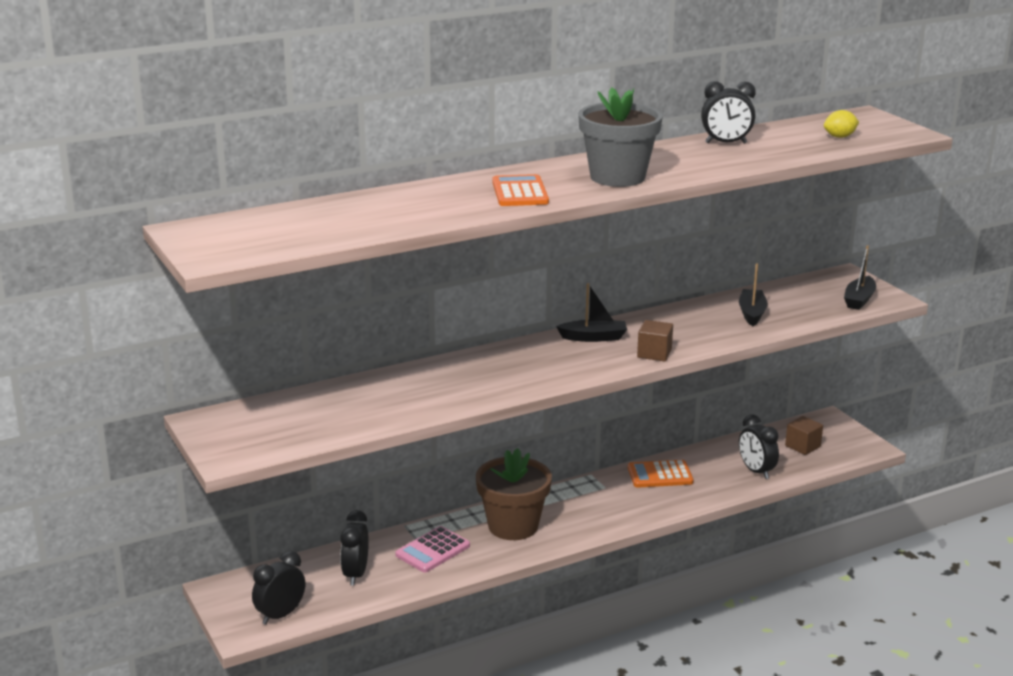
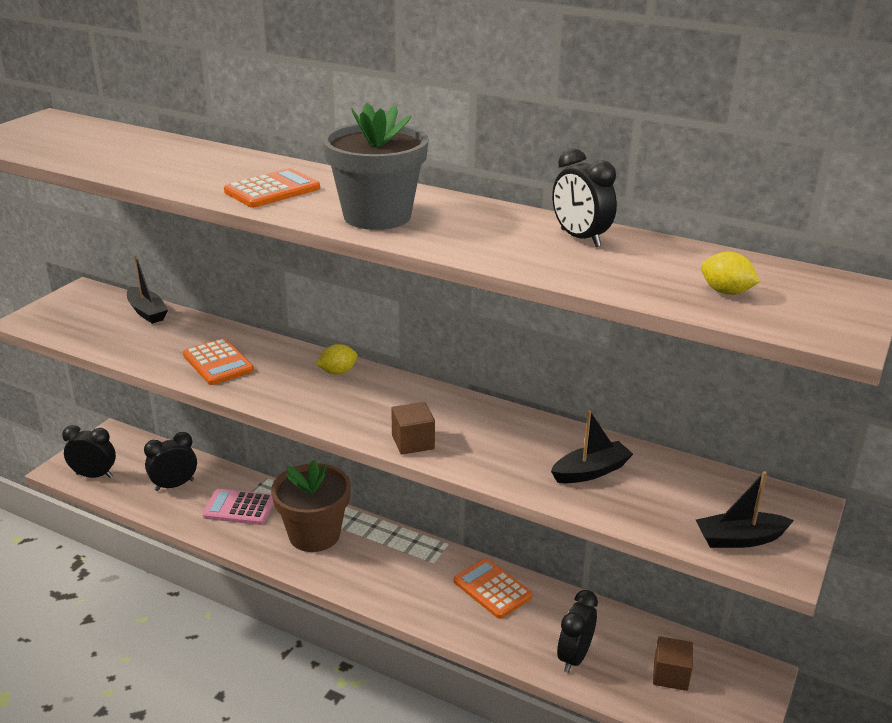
camera: 55 degrees right, 5 degrees up
(443, 391) = (218, 363): none -> orange calculator
(522, 351) = (337, 372): none -> yellow lemon
(593, 337) = (410, 397): black boat -> black boat (147, 312)

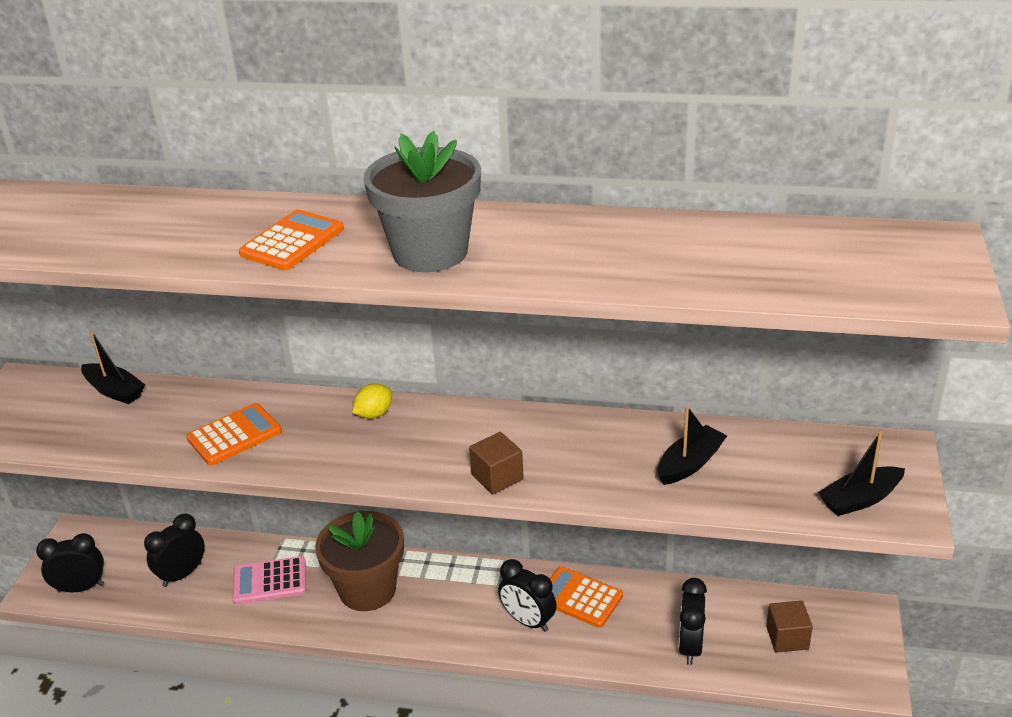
camera: 15 degrees left, 5 degrees up
(218, 363) = (234, 435): orange calculator -> orange calculator turned 75 degrees counterclockwise
(580, 238) = (654, 235): black clock -> black clock (528, 621)
(726, 292) = (828, 271): yellow lemon -> none

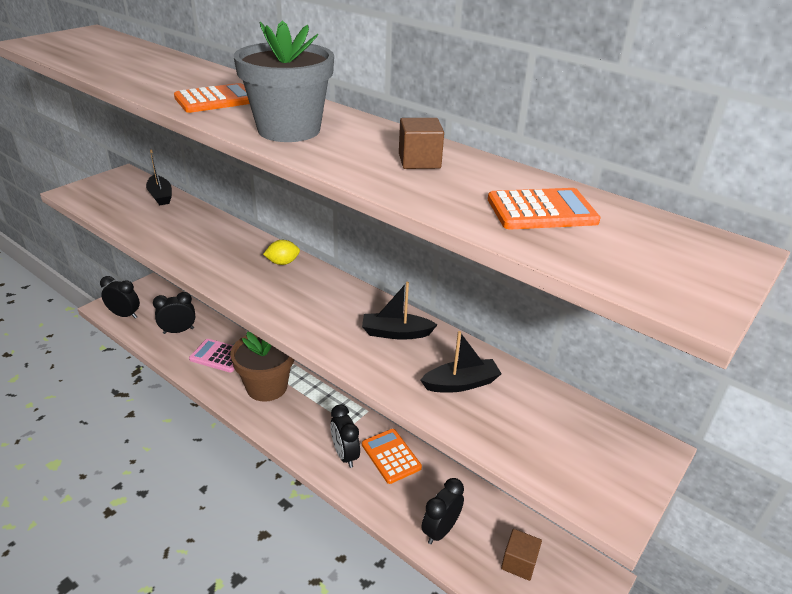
camera: 25 degrees right, 0 degrees up
(234, 435) = (193, 243): orange calculator -> orange calculator (541, 211)
(497, 477) = (317, 333): brown cube -> brown cube (419, 161)
(860, 499) = (579, 475): black boat -> black boat (396, 333)

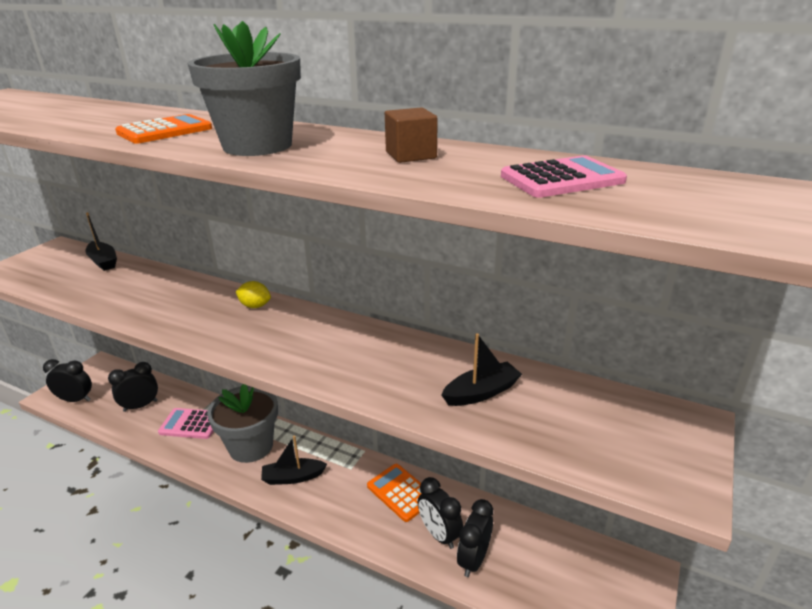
camera: 10 degrees left, 5 degrees down
(267, 387) = (251, 446): brown flower pot -> grey flower pot
(282, 262) = (255, 306): yellow lemon -> yellow lemon turned 45 degrees clockwise
(345, 455) = (352, 501): black clock -> black clock (439, 534)
(396, 333) = (397, 355): black boat -> black boat (293, 477)
(519, 562) = (563, 576): brown cube -> none
(541, 211) = (562, 179): orange calculator -> pink calculator

